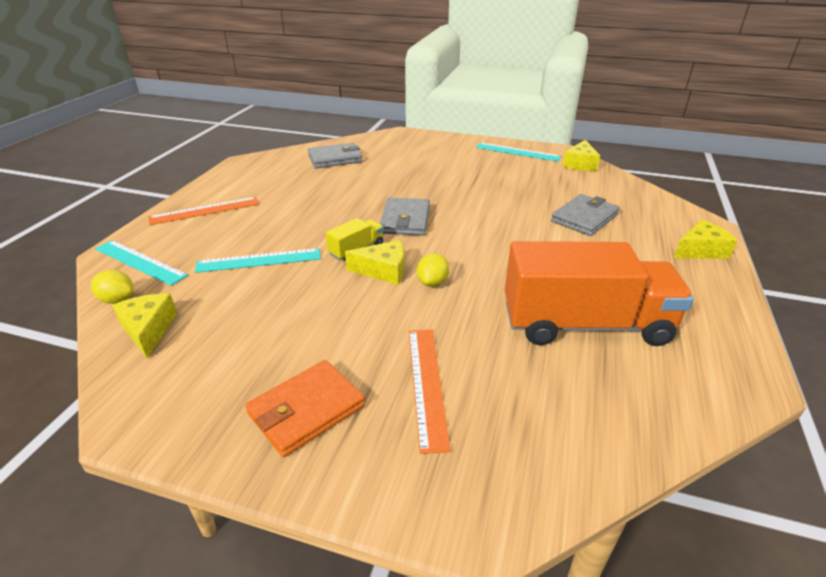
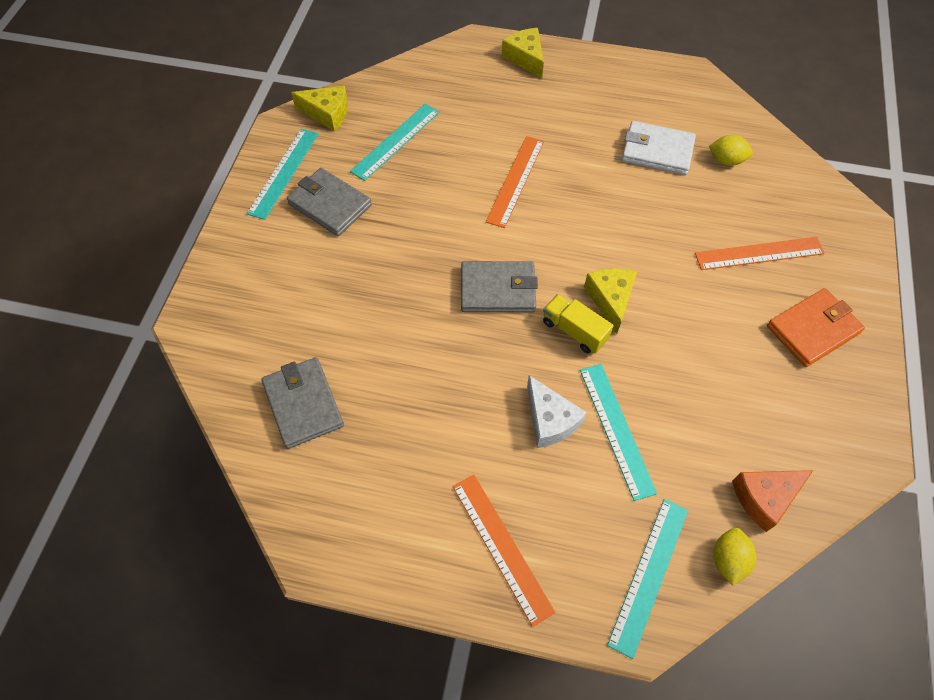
camera: 95 degrees left, 25 degrees up
(148, 330) = (764, 498): yellow cheese -> orange cheese
(282, 233) = (550, 420): none -> white cheese
(306, 410) = (813, 329): orange wallet -> orange wallet turned 75 degrees counterclockwise
(432, 283) = (622, 256): yellow lemon -> yellow lemon (726, 160)
(523, 234) = (516, 180): none -> orange ruler
(558, 187) = (396, 141): none -> turquoise ruler
(584, 218) = (472, 128): grey wallet -> grey wallet (330, 204)
(585, 324) = (657, 151): orange truck -> white wallet

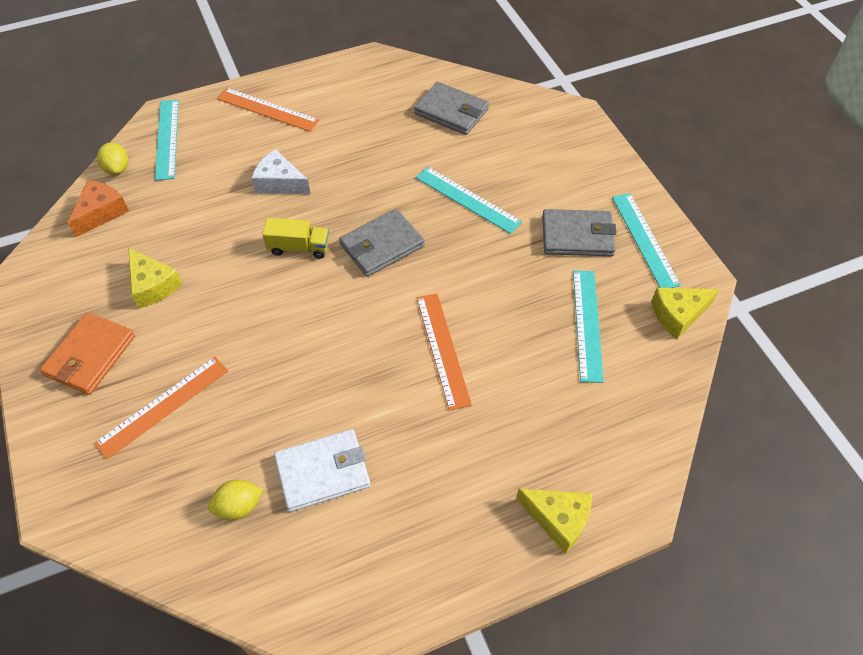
camera: 145 degrees right, 5 degrees down
(610, 300) = (283, 287): yellow cheese -> yellow cheese (153, 285)
(616, 429) = (228, 200): turquoise ruler -> turquoise ruler (467, 199)

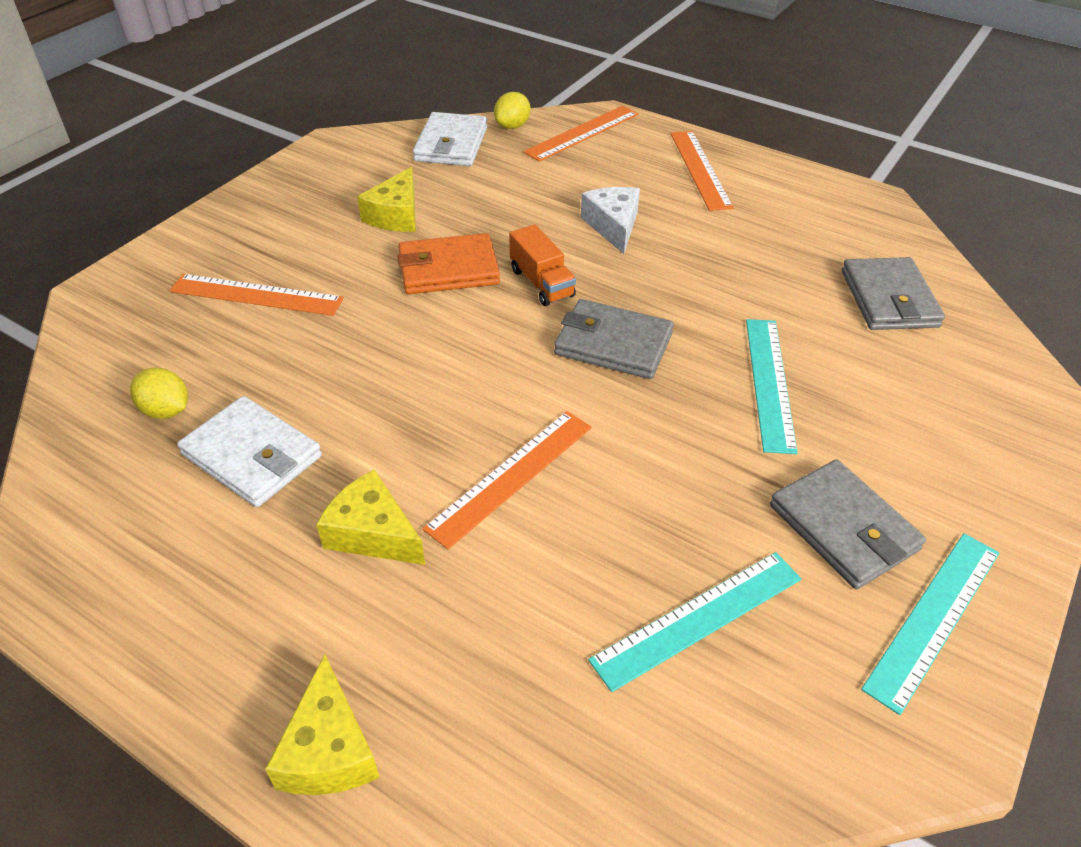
camera: 55 degrees right, 10 degrees down
(90, 356) = (281, 222): orange wallet -> orange wallet (448, 269)
(101, 213) = (451, 144): orange cheese -> white wallet
(167, 139) = (582, 133): turquoise ruler -> orange ruler
(299, 247) = (541, 283): yellow truck -> orange truck
(678, 315) = (838, 740): yellow cheese -> yellow cheese (373, 533)

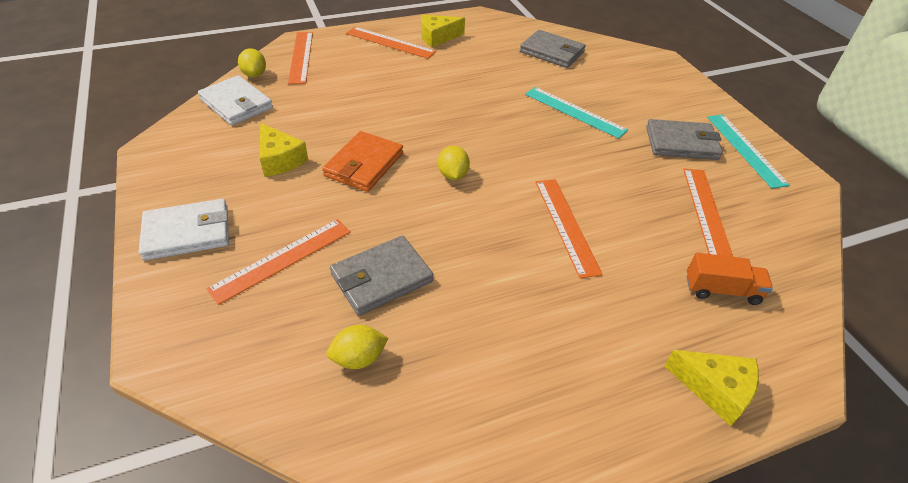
camera: 55 degrees left, 0 degrees up
(252, 456) = (450, 329): white wallet -> white wallet (187, 233)
(373, 533) = (566, 300): yellow cheese -> yellow cheese (437, 37)
(503, 339) = (453, 175): none -> yellow lemon
(541, 283) = (420, 138): orange truck -> orange truck (722, 290)
(613, 226) = (401, 91): white cheese -> none
(613, 344) = (498, 141): grey wallet -> grey wallet (381, 278)
(698, 618) = (706, 212): turquoise ruler -> orange ruler

